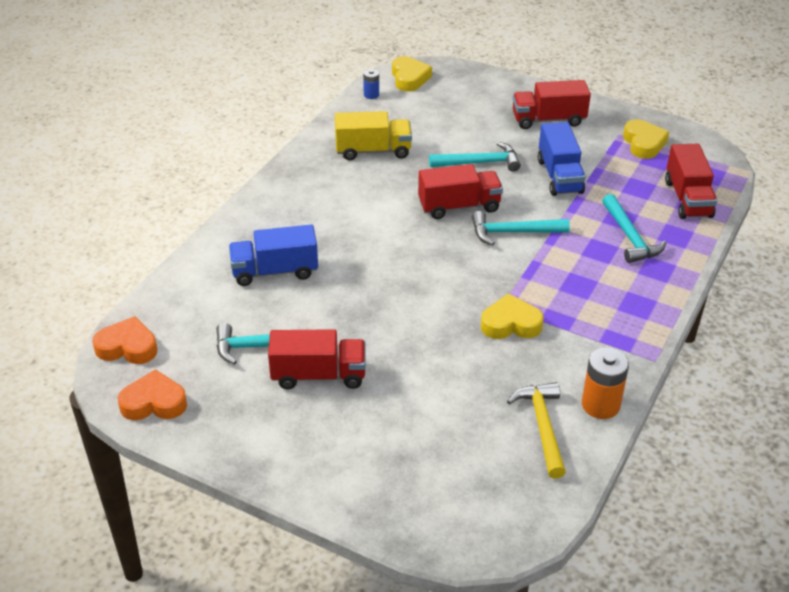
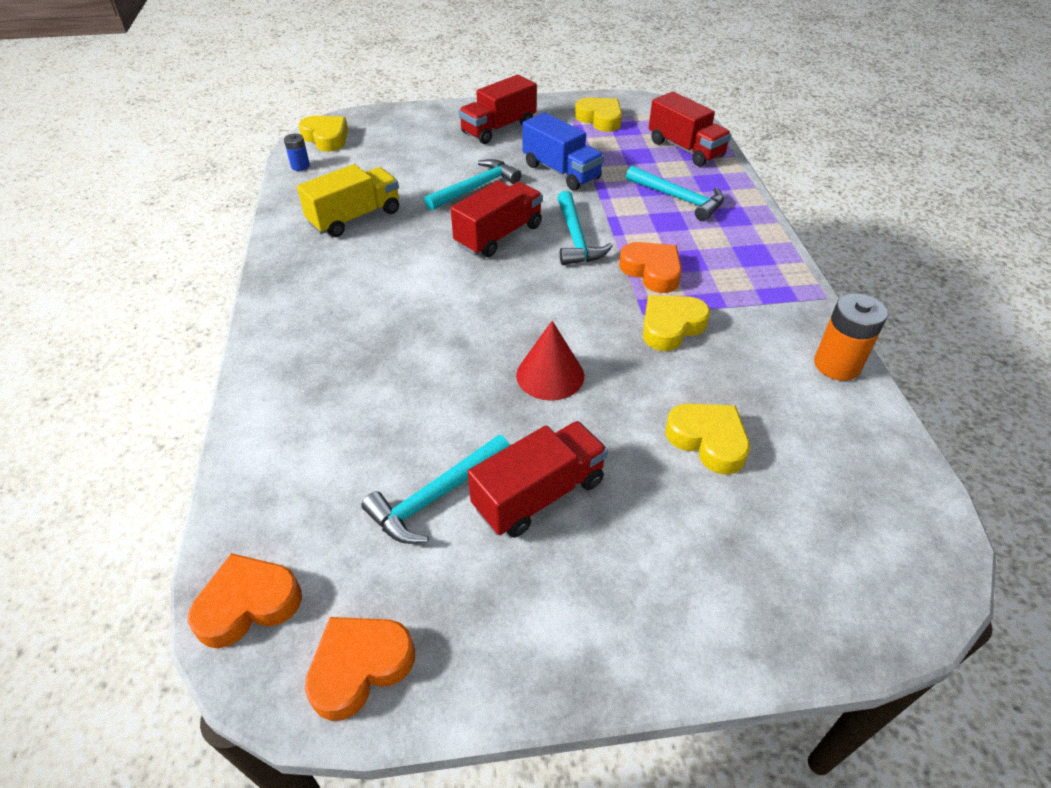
camera: 35 degrees left, 5 degrees up
(275, 271) = (365, 395): blue truck -> none
(395, 314) = (550, 375): none -> red cone
(452, 401) = (708, 441): none -> yellow heart
(513, 232) = (576, 238): turquoise hammer -> turquoise hammer turned 60 degrees counterclockwise
(542, 281) = (652, 271): none -> orange heart
(542, 427) = (817, 417): yellow hammer -> none

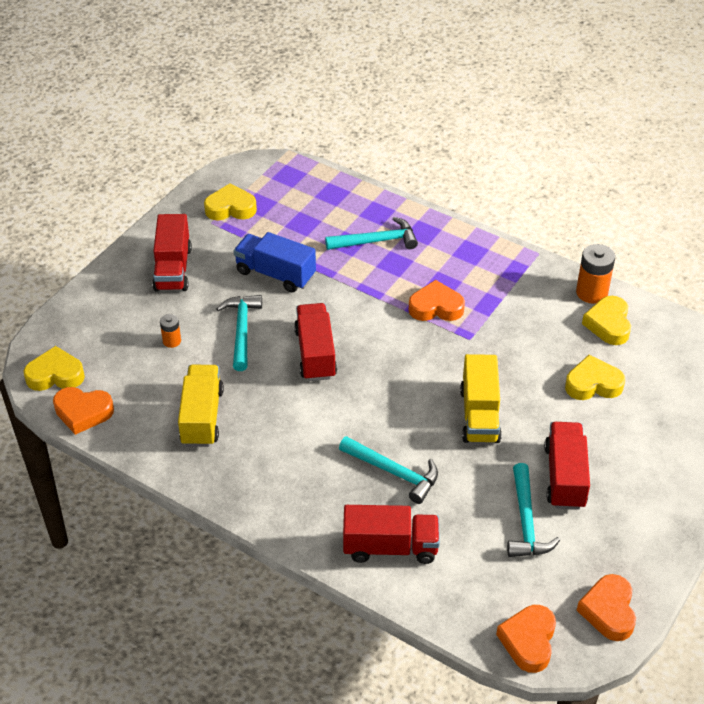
camera: 50 degrees left, 0 degrees up
(300, 166) = (83, 412): blue battery -> orange heart
(422, 164) = (172, 341): none -> orange battery
(550, 375) = (479, 415): red cone -> yellow truck
(561, 172) = (275, 274): blue truck -> blue truck turned 150 degrees counterclockwise
(576, 238) = (362, 318): turquoise hammer -> turquoise hammer (394, 472)
(671, 327) = (494, 335): yellow heart -> yellow heart (608, 324)
(685, 149) = (324, 195): red truck -> red truck (390, 547)

